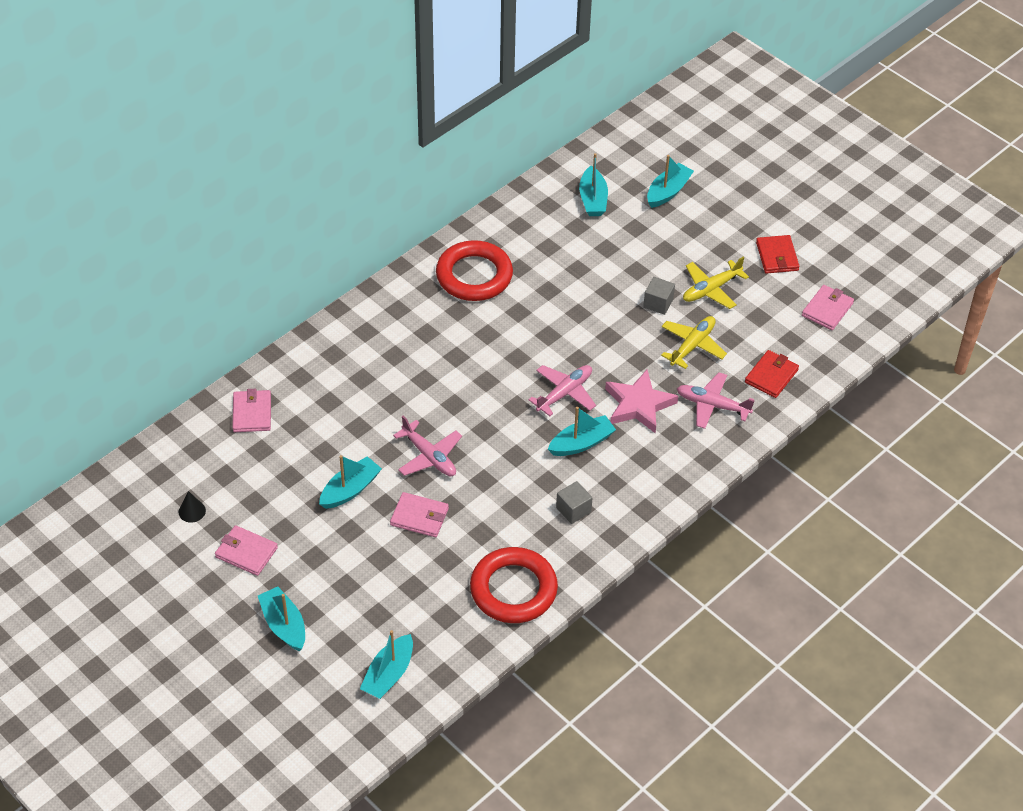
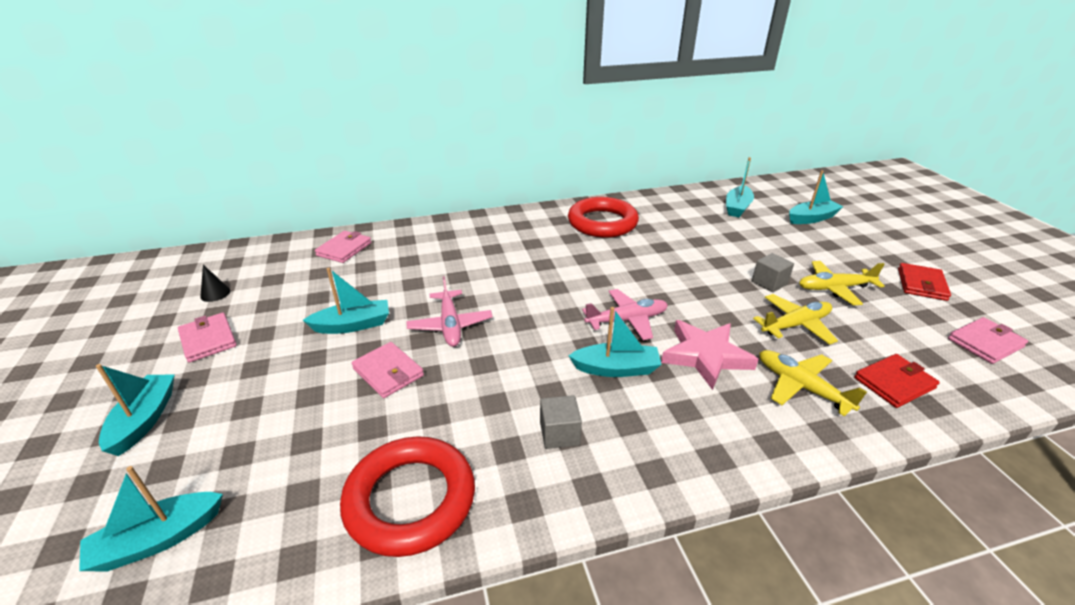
camera: 30 degrees right, 15 degrees down
(712, 405) = (801, 387): pink plane -> yellow plane

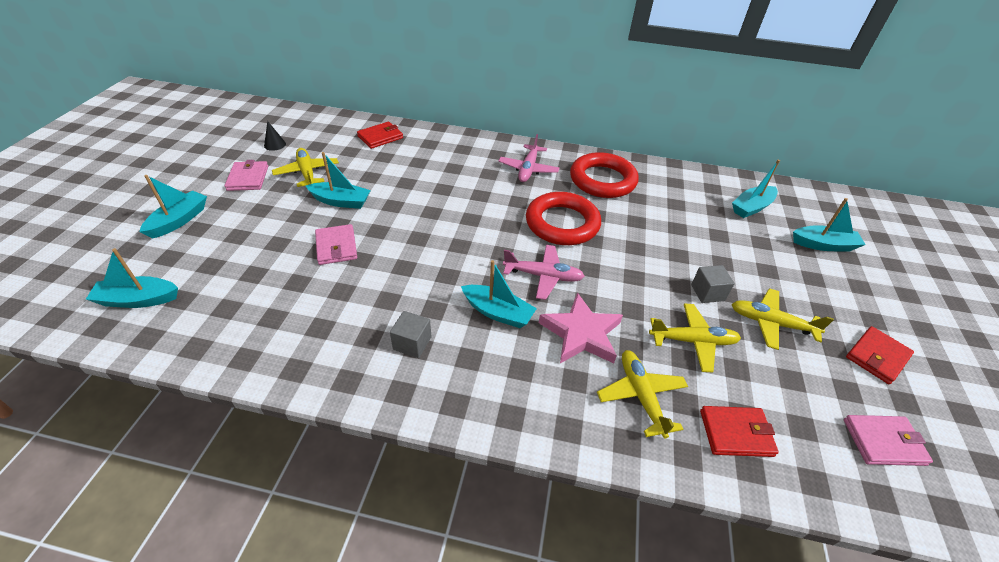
camera: 25 degrees right, 10 degrees up
(284, 309) = (307, 173): none -> yellow plane
(344, 249) = (380, 137): pink wallet -> red wallet
(410, 499) = (282, 342): red ring -> red ring (562, 223)
(450, 325) = (405, 227): pink plane -> pink plane (528, 169)

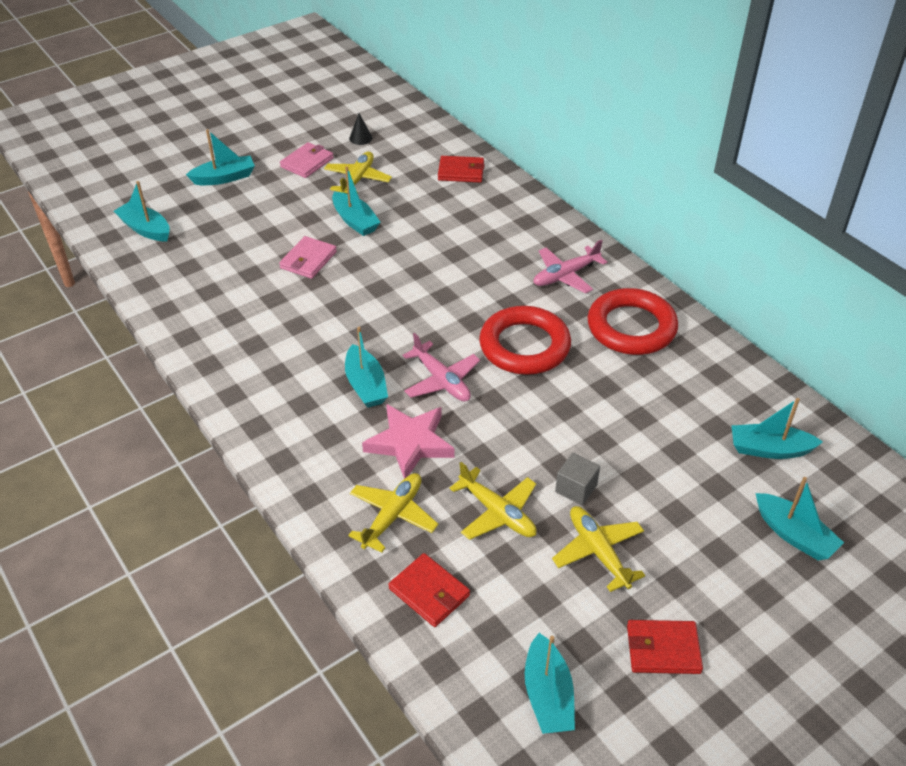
camera: 45 degrees right, 0 degrees up
(412, 343) = (277, 367): grey cube -> none
(883, 442) = (548, 695): pink wallet -> turquoise boat

